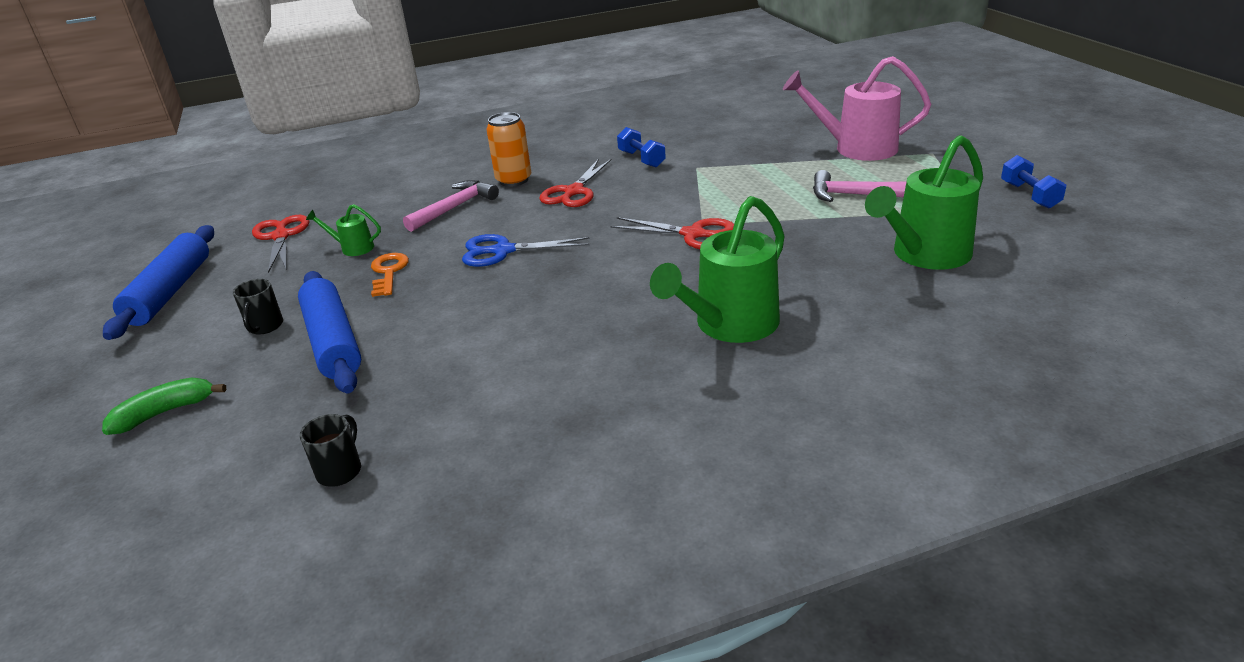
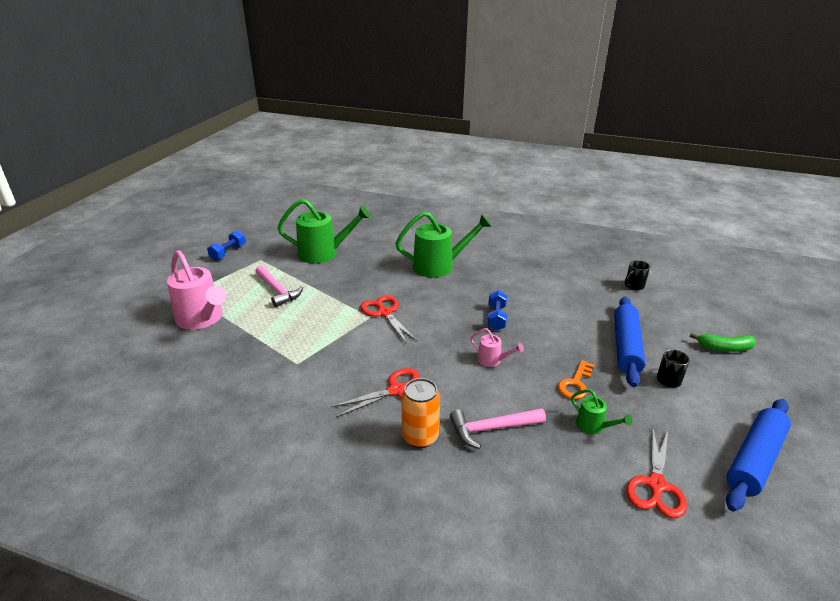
camera: 145 degrees left, 0 degrees up
(503, 251) = (493, 360): blue scissors -> pink watering can
(641, 159) = (310, 397): blue dumbbell -> blue dumbbell (496, 318)

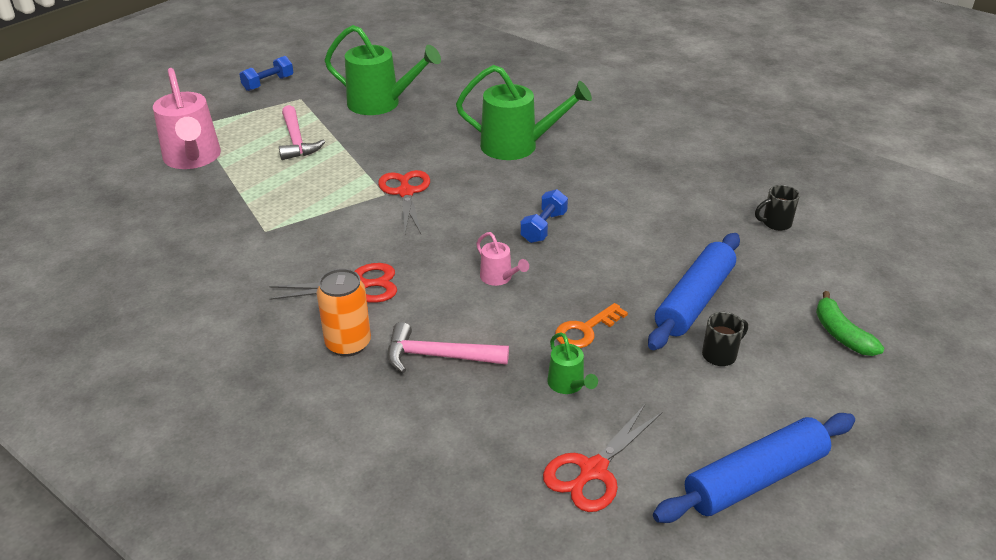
camera: 20 degrees right, 5 degrees up
(724, 348) = (841, 334): green banana -> green banana turned 45 degrees clockwise

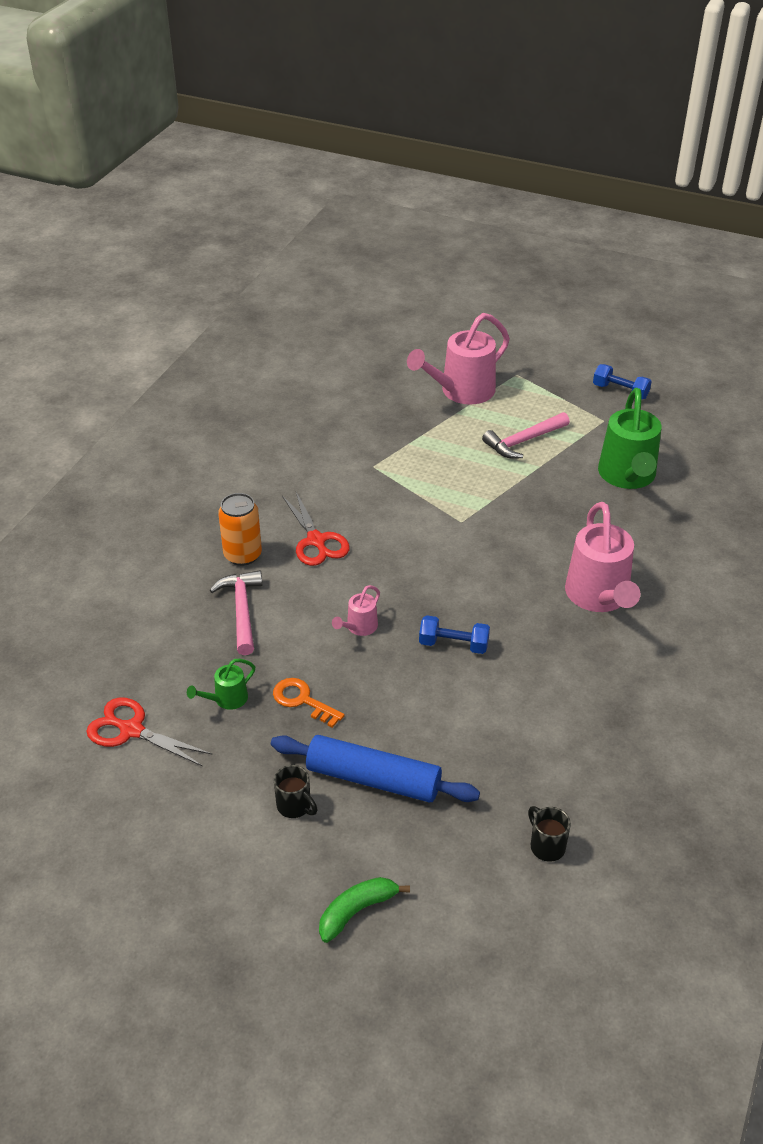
camera: 75 degrees right, 5 degrees up
(406, 192) = (469, 535): red scissors -> none
(518, 146) = (599, 597): green watering can -> pink watering can
(755, 478) = (139, 841): blue rolling pin -> none

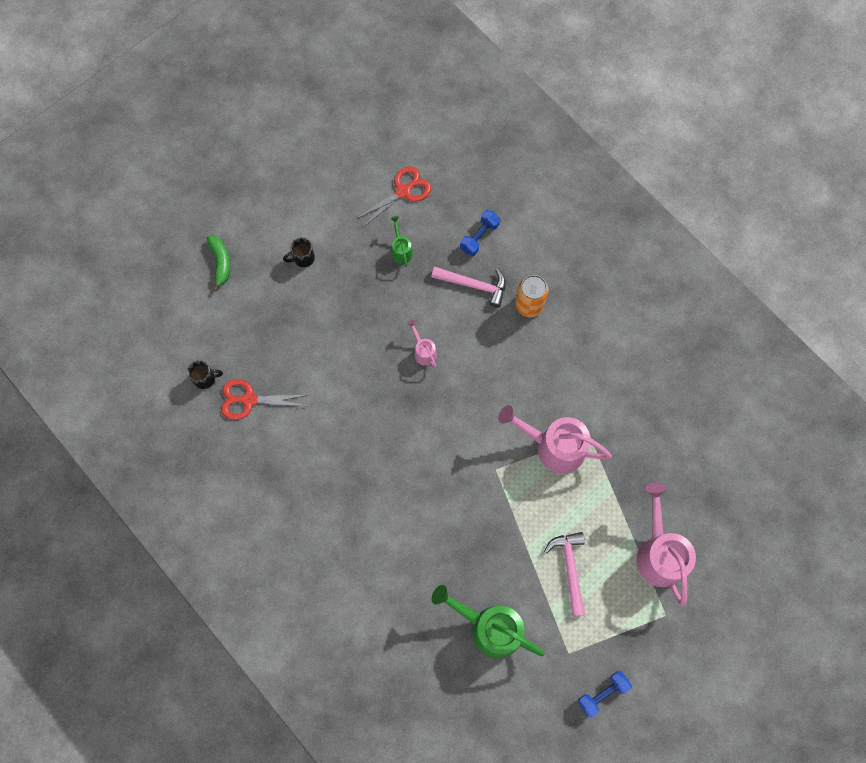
camera: 115 degrees right, 30 degrees up
(303, 701) = (378, 292): orange key -> none
(316, 540) = (522, 359): red scissors -> red scissors (249, 400)
(373, 779) = (299, 307): blue rolling pin -> none
(453, 644) = (379, 403): blue dumbbell -> blue dumbbell (479, 237)
(599, 597) = (373, 524): pink watering can -> pink watering can (553, 446)

